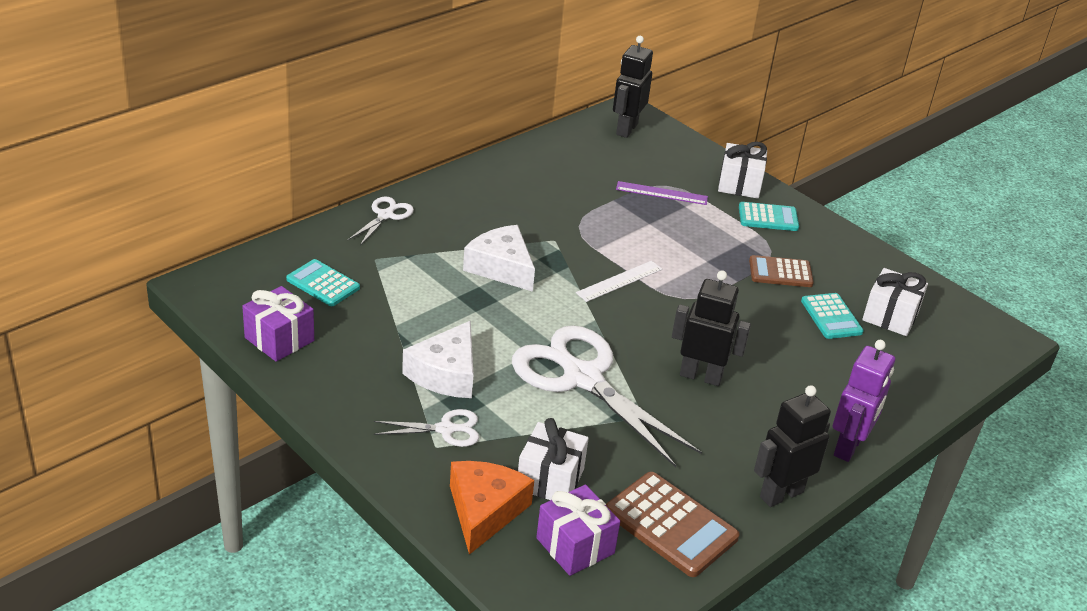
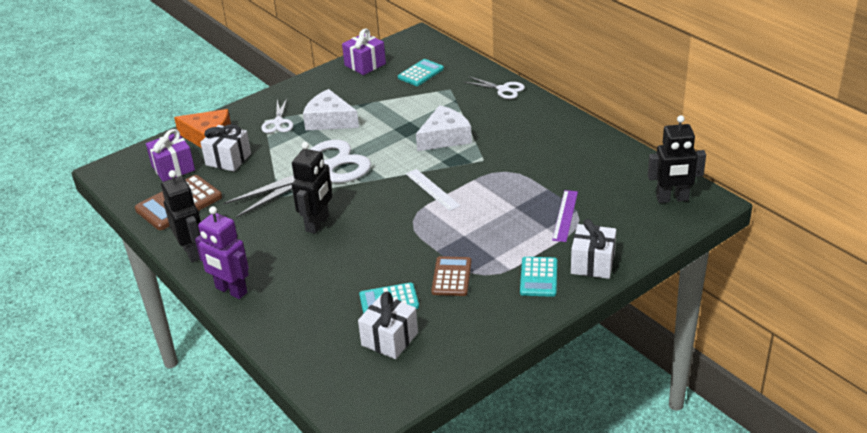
camera: 100 degrees right, 0 degrees up
(626, 129) = (672, 199): black robot -> black robot turned 150 degrees clockwise

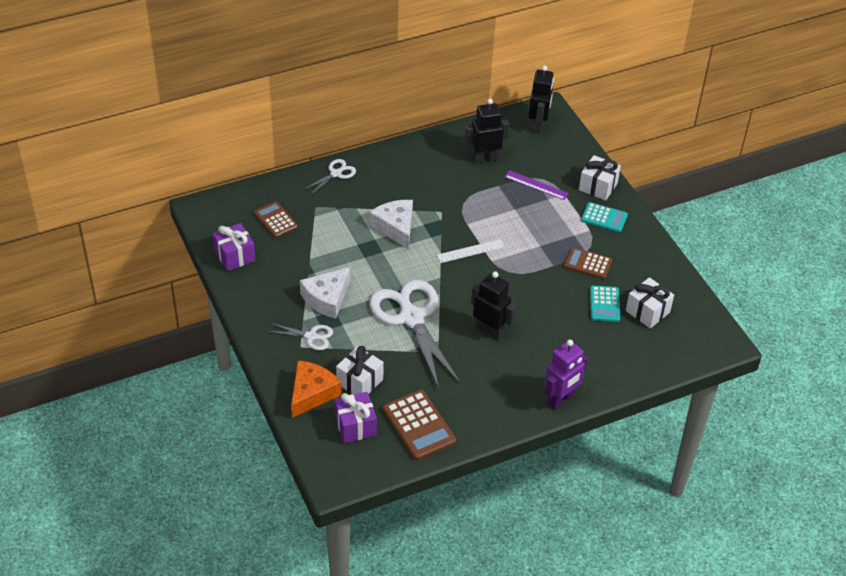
camera: 80 degrees left, 10 degrees up
(192, 252) = (498, 421): black robot -> black robot (485, 158)
(420, 73) = (275, 220): turquoise calculator -> brown calculator

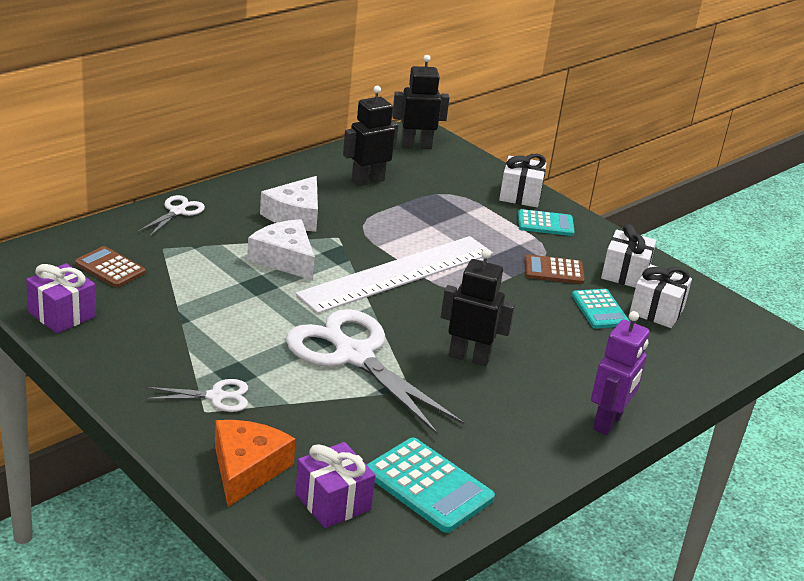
camera: 20 degrees left, 15 degrees down
(327, 298) = (221, 348): white cheese -> white cheese (295, 215)
(359, 381) = (314, 443): white gift -> white gift (625, 274)
(419, 425) = (428, 486): brown calculator -> turquoise calculator
(470, 251) = (397, 273): white ruler -> white ruler, size x2.30
(536, 185) = (445, 200): purple ruler -> none
(538, 125) = (416, 146): black robot -> black robot turned 90 degrees counterclockwise

